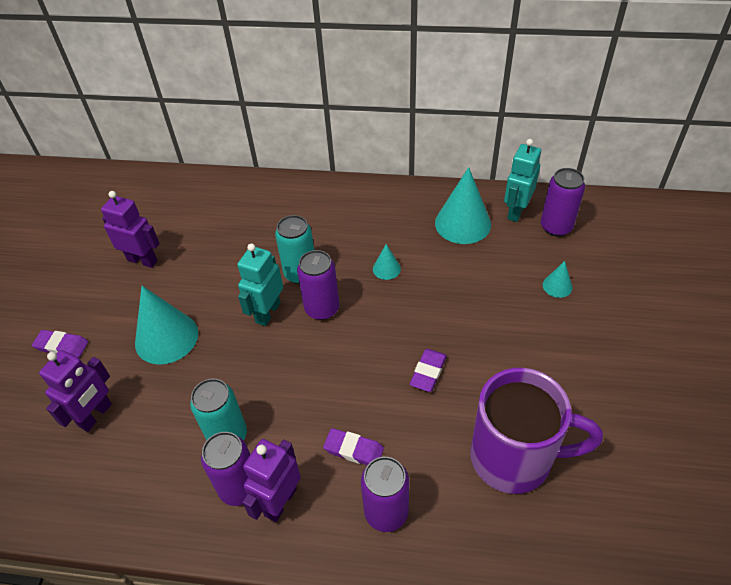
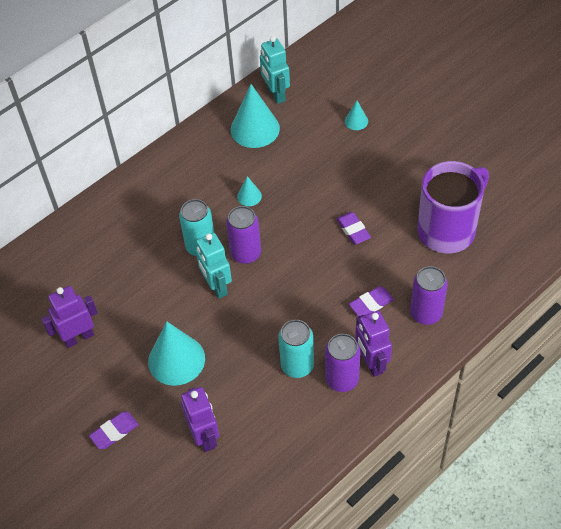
camera: 50 degrees left, 5 degrees up
(556, 227) = (311, 85): purple can -> none

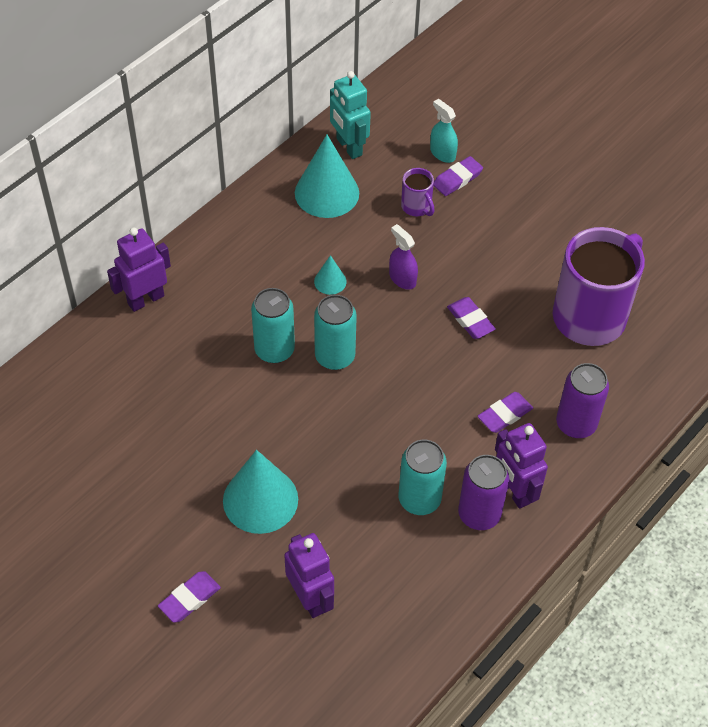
camera: 10 degrees left, 0 degrees up
(79, 337) = (126, 477): purple robot -> purple robot (145, 299)
(216, 286) = (302, 401): turquoise robot -> none
(246, 253) = (335, 356): purple can -> turquoise can
(304, 196) = (402, 278): none -> purple spray bottle
(322, 141) = (417, 207): none -> purple mug
(347, 101) = (442, 153): none -> turquoise spray bottle
(356, 121) = (457, 179): turquoise cone -> purple eraser

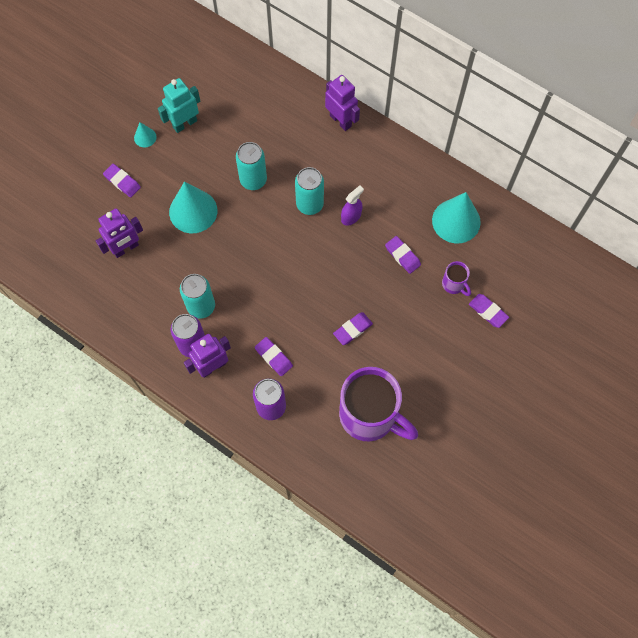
camera: 85 degrees right, 15 degrees up
(330, 281) = (374, 232): turquoise cone -> turquoise cone (145, 137)
(335, 356) = (309, 242): turquoise can -> turquoise can (253, 180)
(349, 147) = (505, 231): turquoise robot -> turquoise robot (184, 123)
(369, 254) = (402, 256): none -> purple eraser
(402, 278) = (384, 280): purple spray bottle -> purple spray bottle (351, 216)
(417, 207) = (454, 284): purple mug -> purple mug turned 90 degrees counterclockwise
(442, 153) = (512, 299): turquoise spray bottle -> none

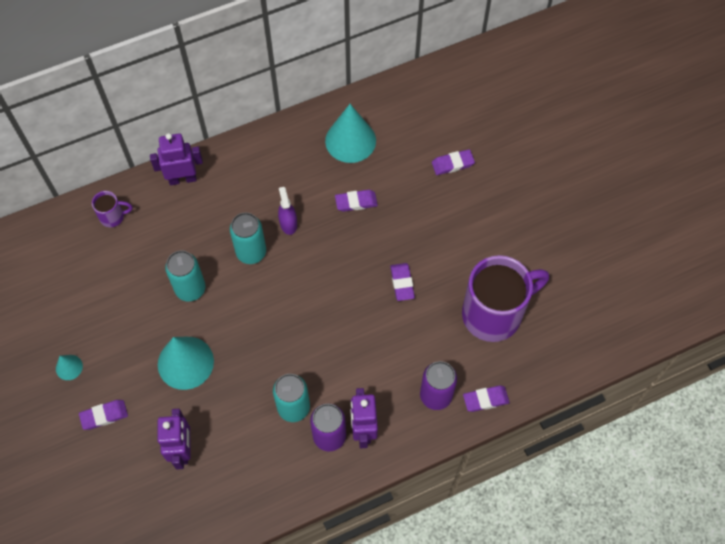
camera: 60 degrees left, 5 degrees down
(184, 123) = (82, 321): turquoise robot -> none
(273, 357) = (388, 367): purple eraser -> purple eraser (485, 399)
(454, 284) = (410, 176): purple mug -> purple mug (113, 217)

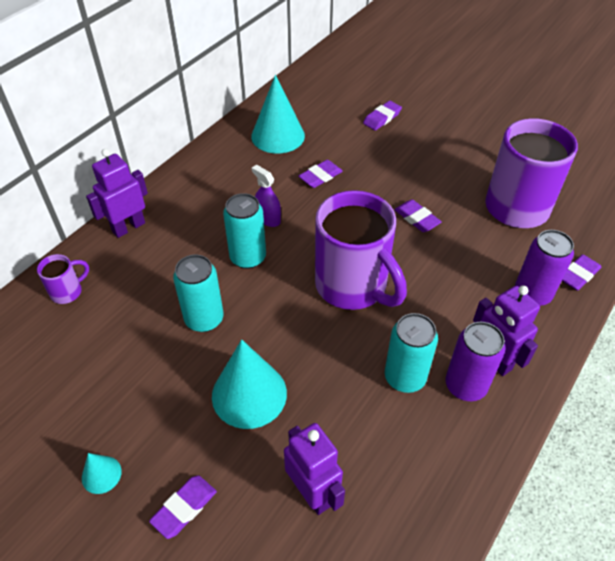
camera: 30 degrees left, 15 degrees down
(309, 317) = (353, 286): none -> purple mug

